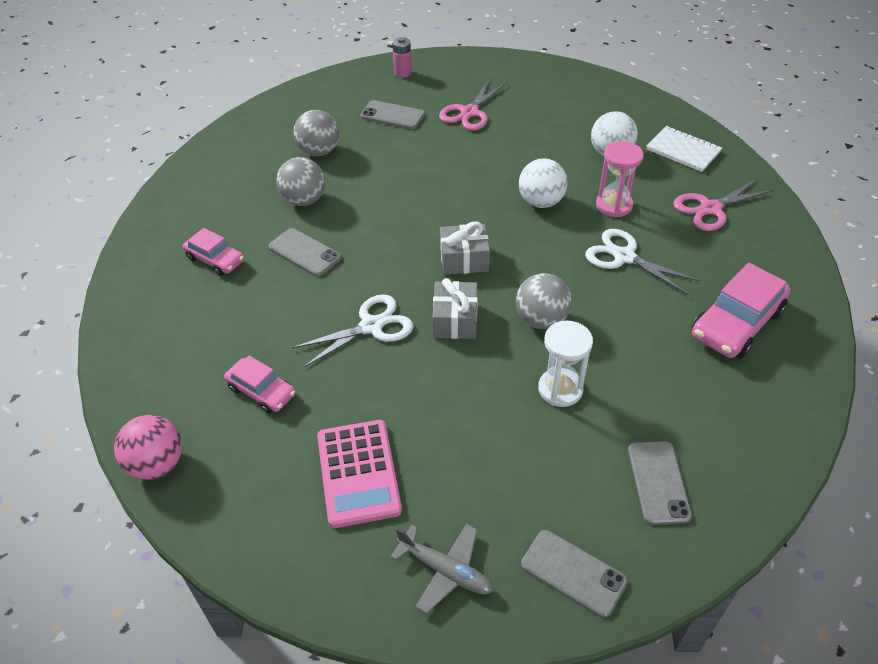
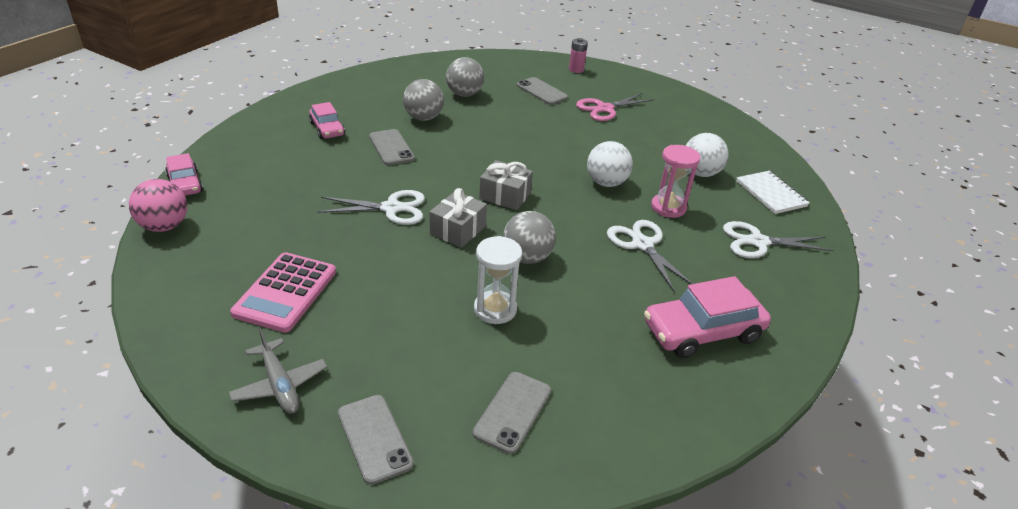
camera: 25 degrees right, 10 degrees down
(261, 391) = (275, 215): pink car -> pink car (185, 184)
(710, 208) = (758, 242): pink scissors -> white scissors

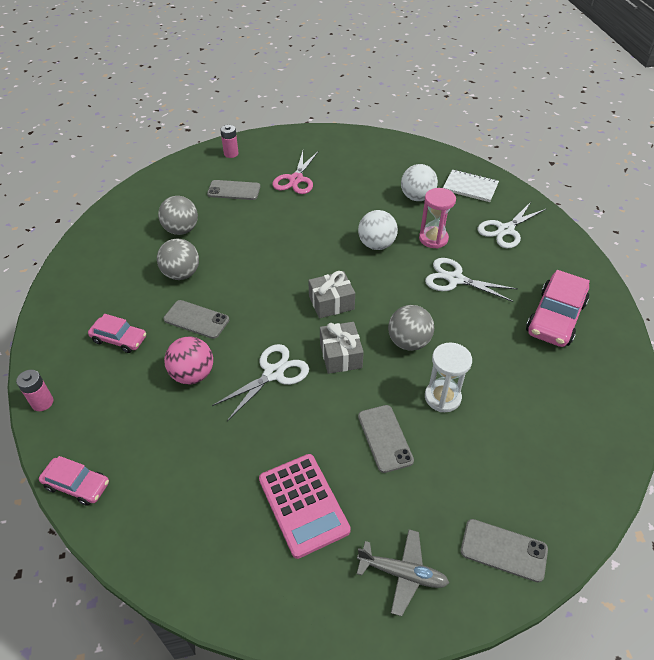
camera: 40 degrees left, 10 degrees up
(164, 226) = (123, 536): pink ball -> pink ball (192, 374)
(234, 133) = (42, 402): none -> pink battery
(513, 412) = (542, 458): grey phone -> grey phone (385, 438)

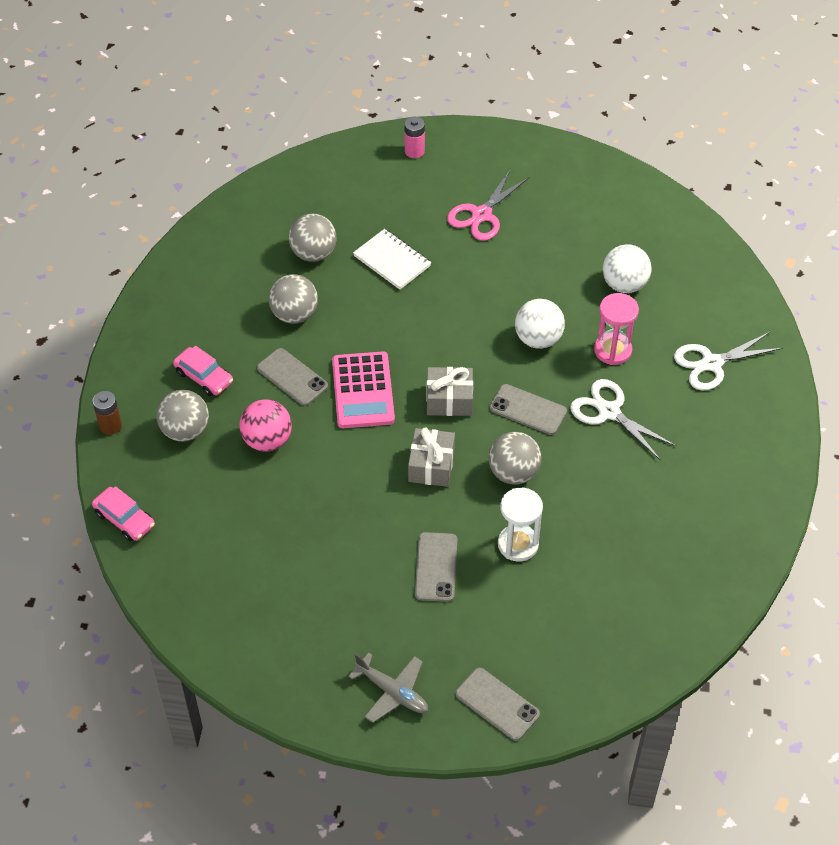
camera: 20 degrees right, 5 degrees up
(42, 402) = (110, 426): pink battery -> brown battery
(115, 387) = (185, 430): none -> grey ball
(234, 190) = (396, 211): grey phone -> grey phone (528, 410)
(273, 373) = (351, 464): white scissors -> none
(303, 504) = (327, 604): pink calculator -> pink calculator (363, 391)
(470, 187) = (703, 288): white notebook -> white notebook (392, 261)
(555, 318) = (699, 494): pink car -> none

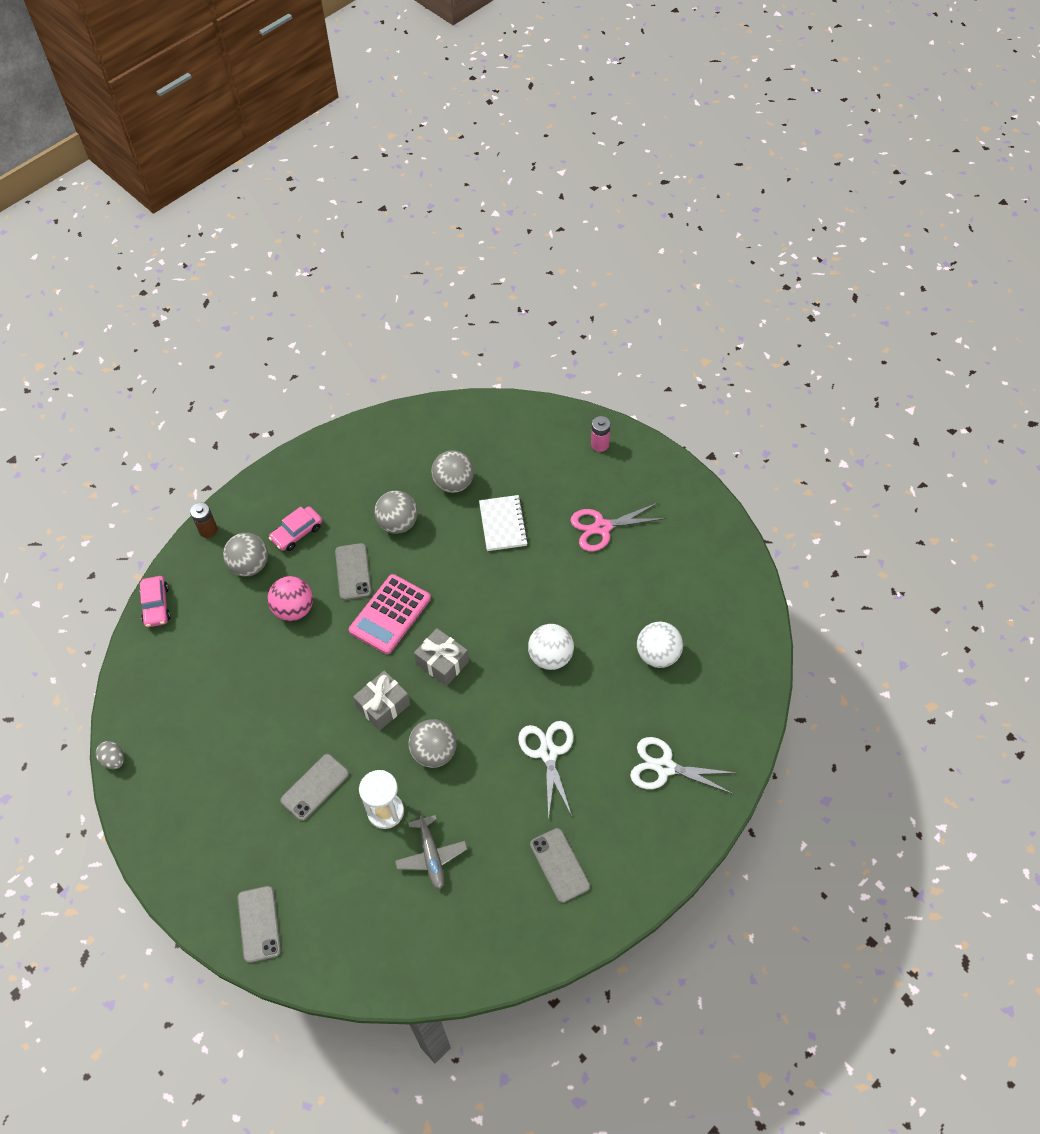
camera: 40 degrees right, 5 degrees up
(204, 377) = (297, 533): pink car -> pink car turned 60 degrees clockwise
(220, 671) = (114, 760): none -> grey egg
(392, 692) = (202, 860): grey plane -> grey plane (431, 856)
(528, 410) = (490, 709): grey phone -> grey phone (559, 865)
(612, 350) = (598, 704): pink hourglass -> none

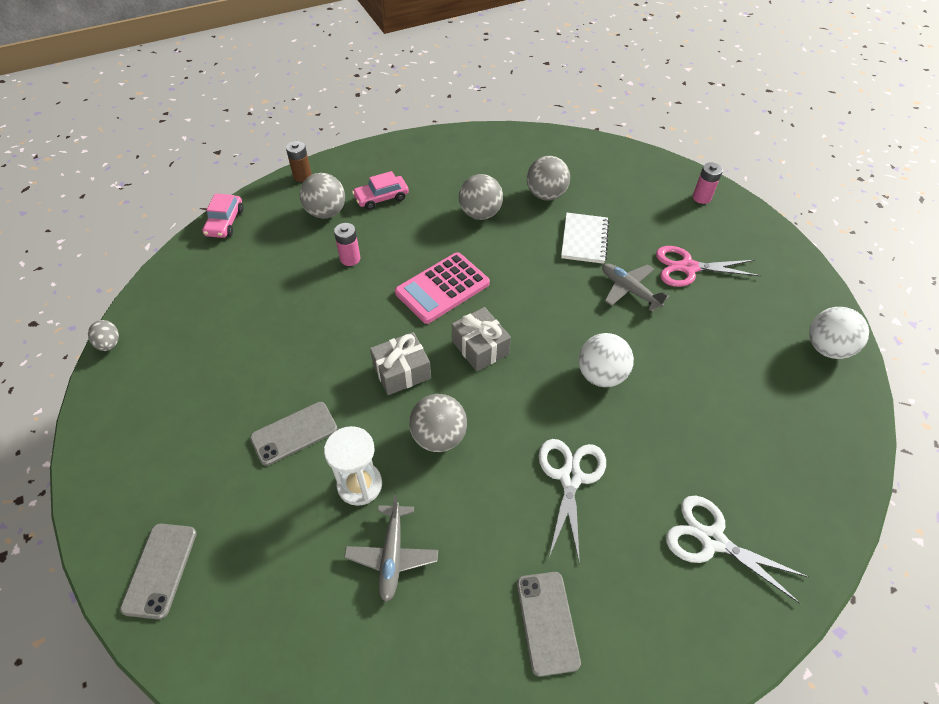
camera: 15 degrees right, 5 degrees down
(294, 609) = (350, 259): pink ball -> pink battery
(353, 572) = (420, 242): grey phone -> none
(555, 566) = (629, 290): none -> grey plane
(658, 655) = (727, 407): white ball -> white ball (826, 348)

